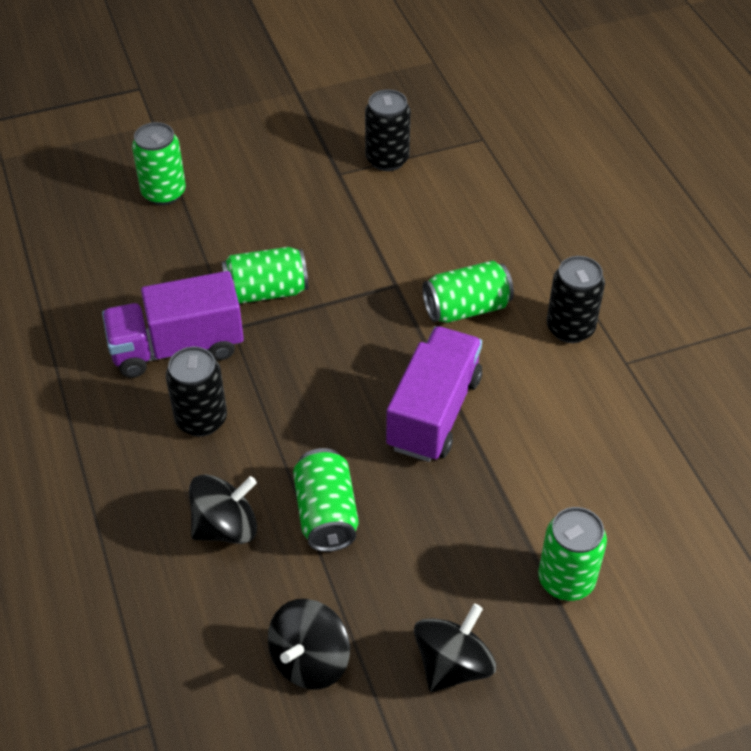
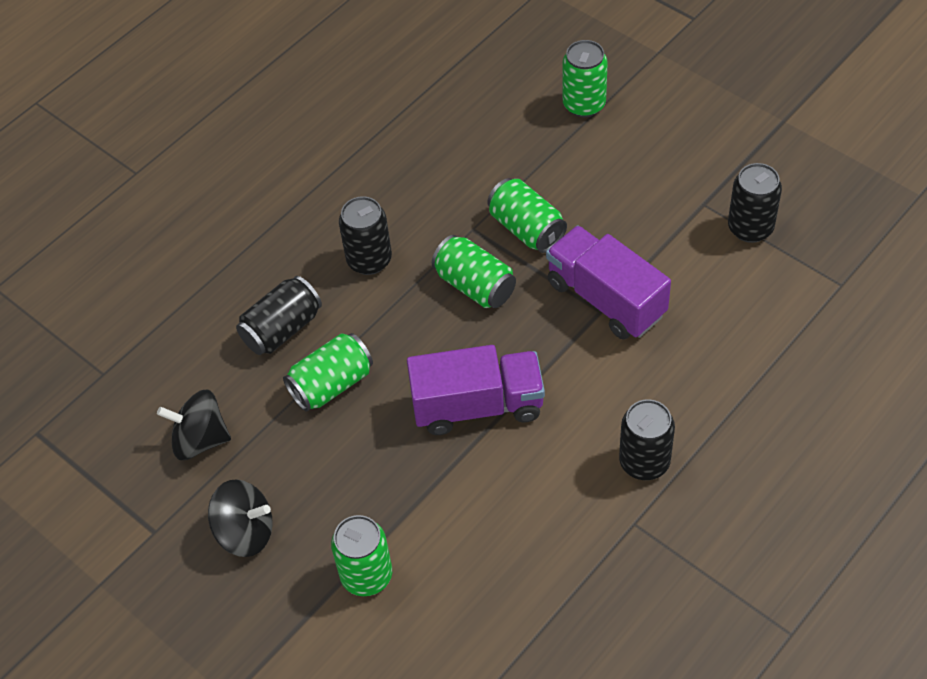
camera: 65 degrees right, 5 degrees up
(177, 347) = (428, 206): purple truck -> purple truck (606, 299)
(226, 527) = (282, 329): black spinning top -> black can
(466, 308) = (610, 374): green can -> green can (475, 285)

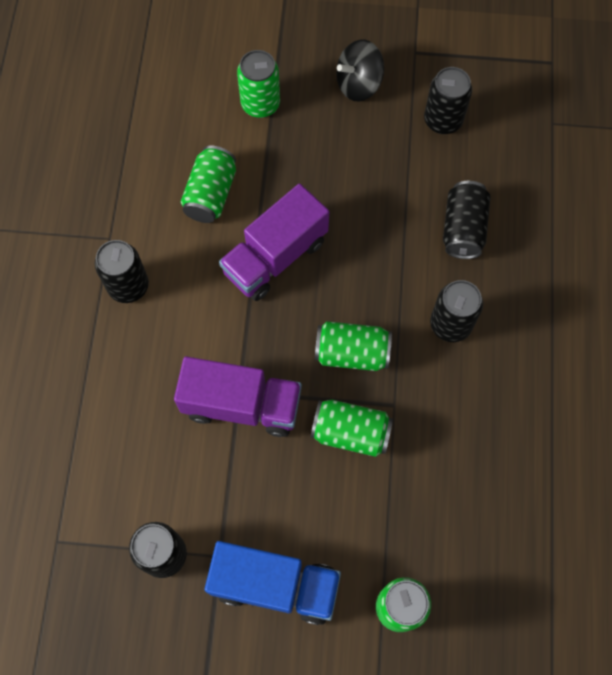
camera: 140 degrees right, 15 degrees up
(200, 440) = (443, 120): black spinning top -> black can
(331, 384) = (390, 210): green can -> green can (211, 194)
(670, 163) = (275, 585): none -> blue truck

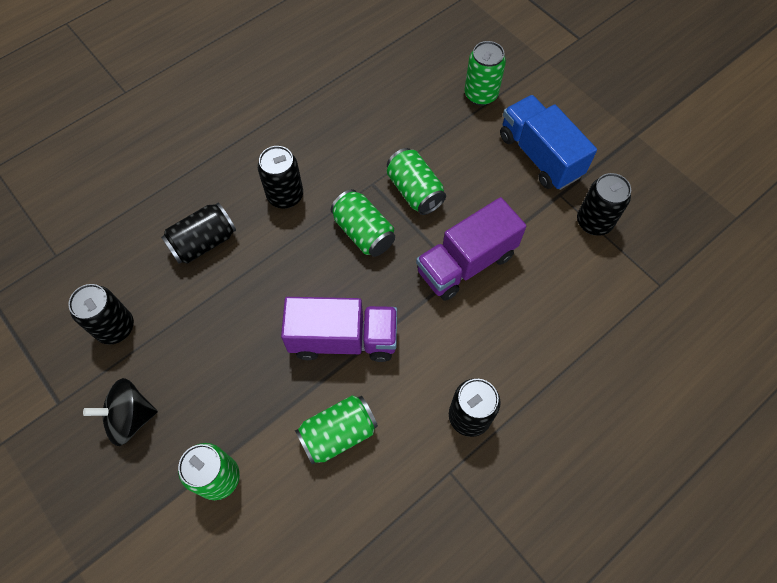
camera: 135 degrees left, 5 degrees down
(241, 405) = (466, 263): purple truck -> purple truck turned 90 degrees counterclockwise
(358, 84) = (130, 418): black spinning top -> black spinning top turned 150 degrees clockwise

